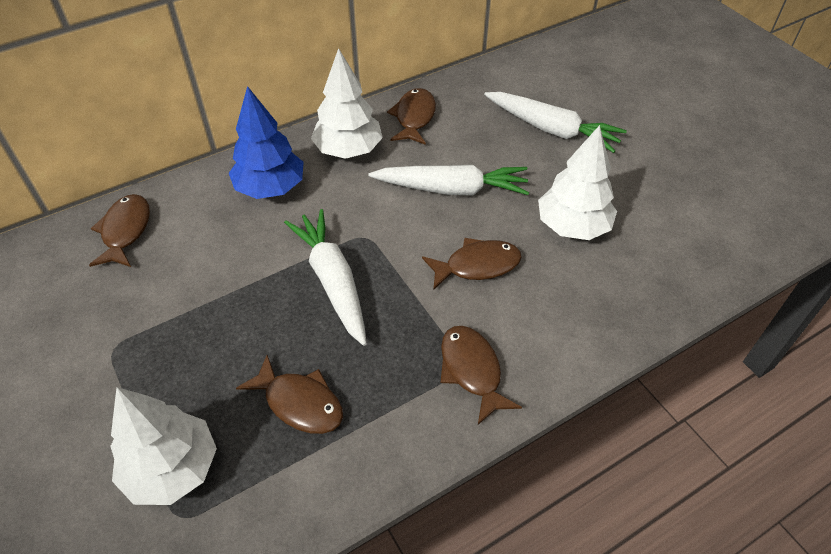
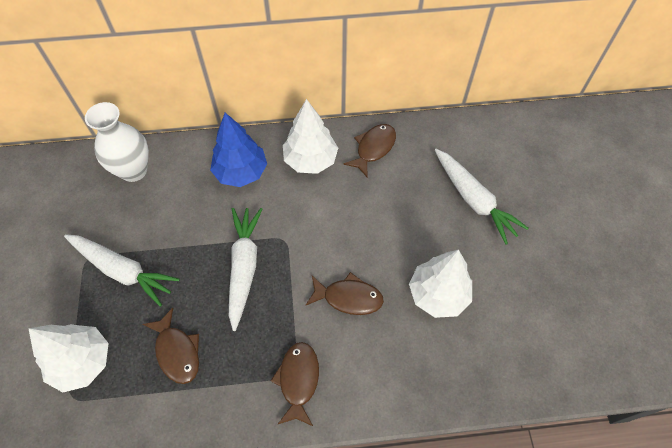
camera: 25 degrees right, 10 degrees up
(125, 231) = (133, 170): brown fish -> white vase
(451, 189) = (366, 224): white carrot -> white carrot (122, 270)

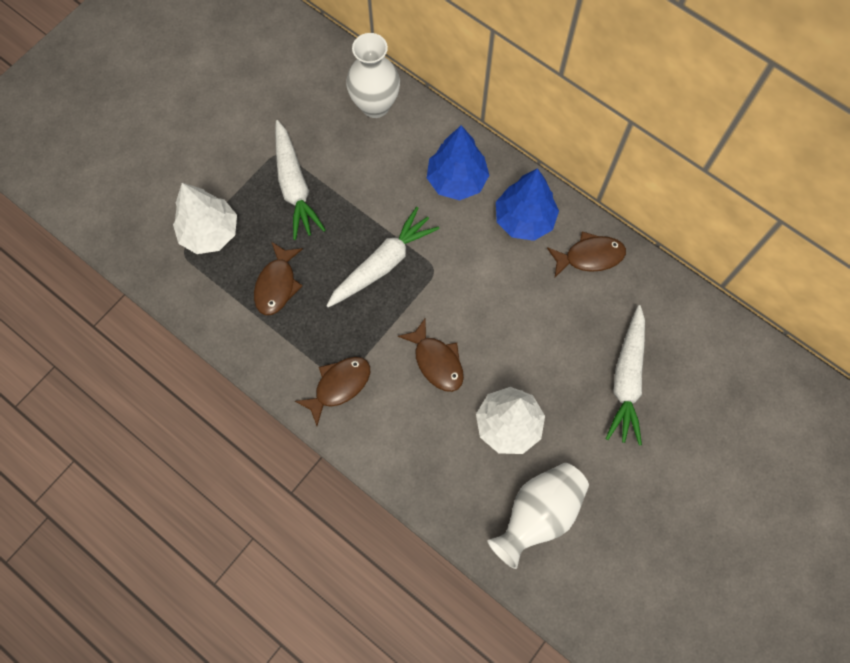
camera: 45 degrees right, 10 degrees up
(310, 160) = (524, 220): white tree -> blue tree
(518, 333) = (538, 514): none -> white vase

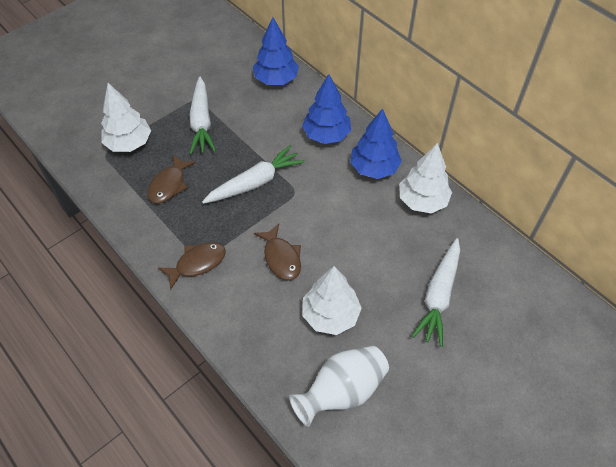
camera: 10 degrees right, 15 degrees down
(375, 105) = (276, 79): white vase -> blue tree
(590, 256) = (422, 201): brown fish -> white tree

